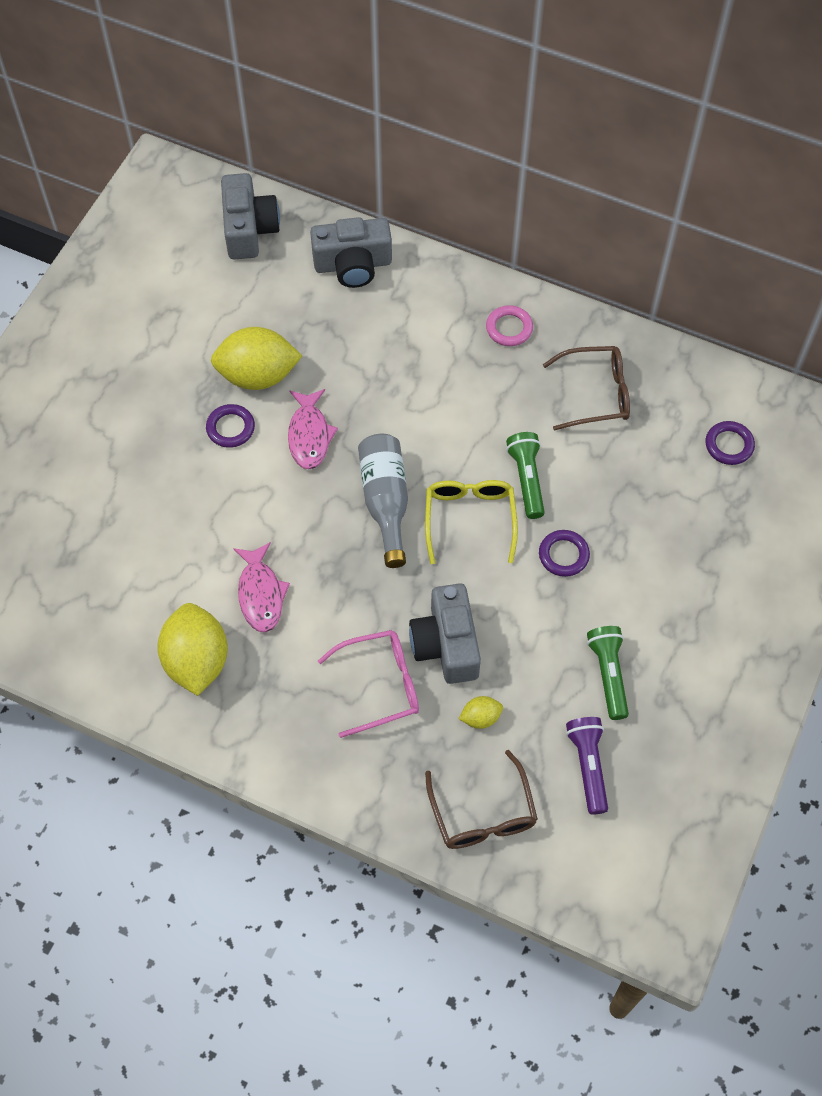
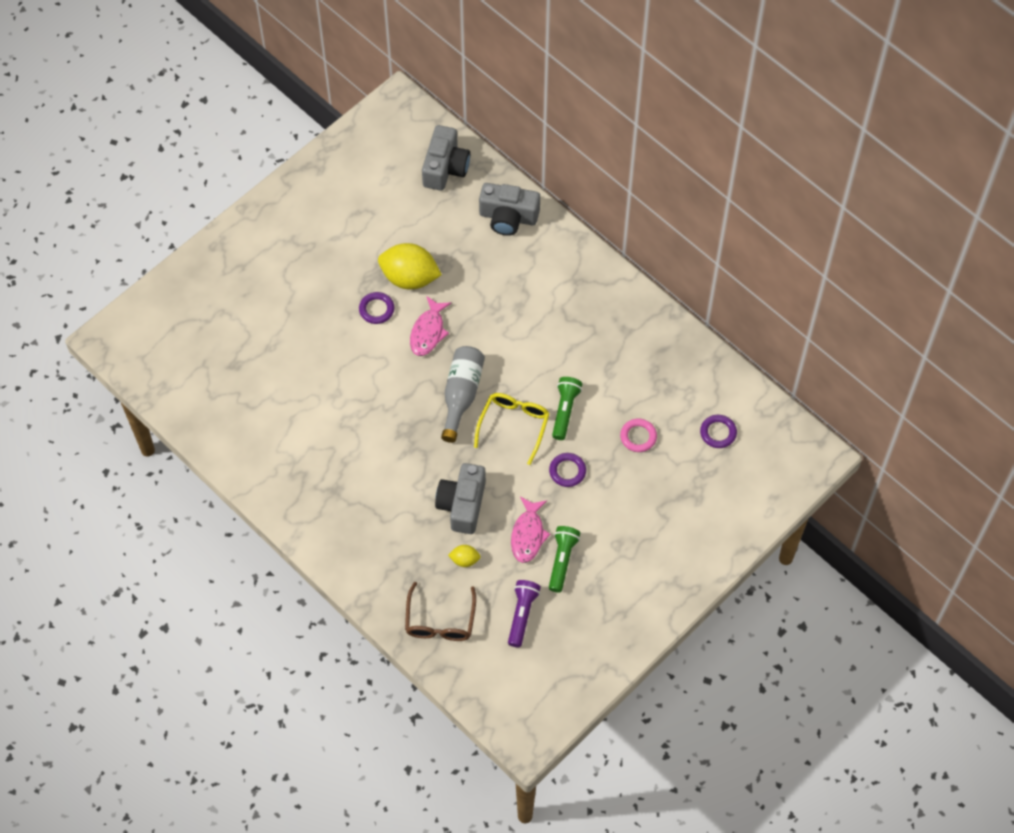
camera: 20 degrees right, 0 degrees up
(196, 661) = (294, 461): yellow lemon -> none
(261, 594) = (353, 430): pink fish -> pink fish (528, 535)
(380, 685) = (407, 517): pink glasses -> none
(509, 328) = (599, 299): pink ring -> pink ring (638, 437)
(596, 394) = (640, 366): brown glasses -> none

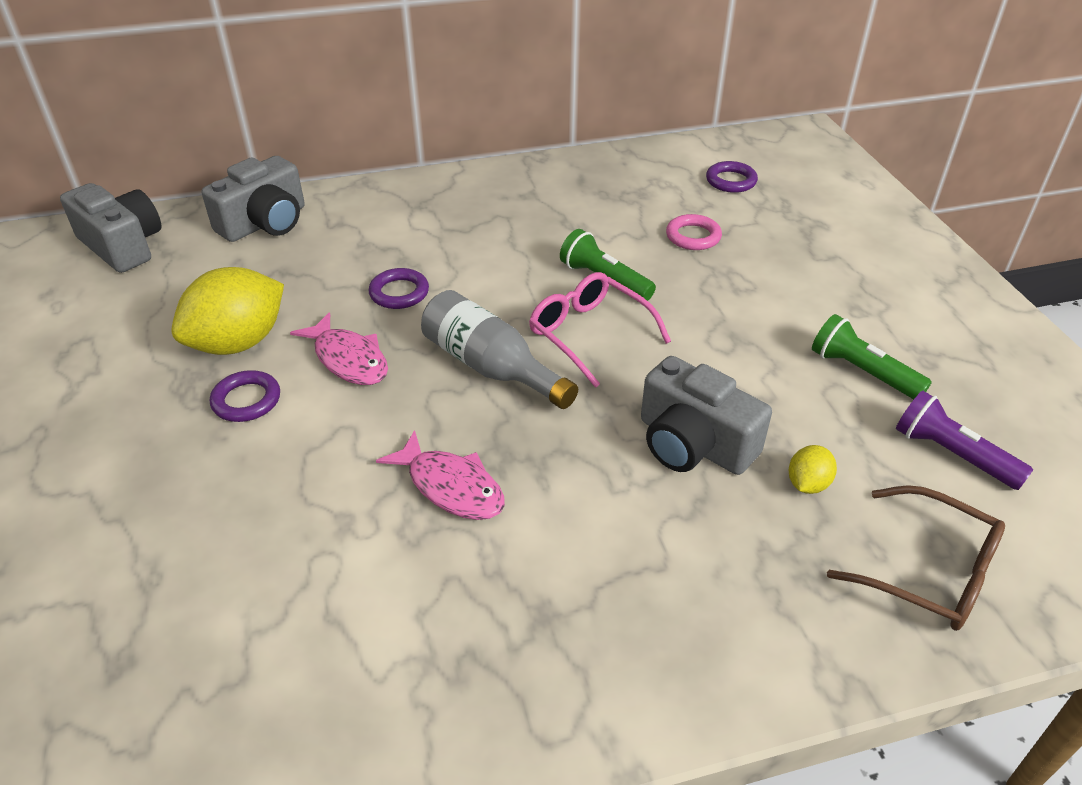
camera: 60 degrees left, 20 degrees down
(514, 425) = (589, 334): yellow glasses -> pink glasses
(528, 535) = (795, 390): pink fish -> pink fish (451, 487)
(567, 471) = (705, 312): purple ring -> purple ring (399, 293)

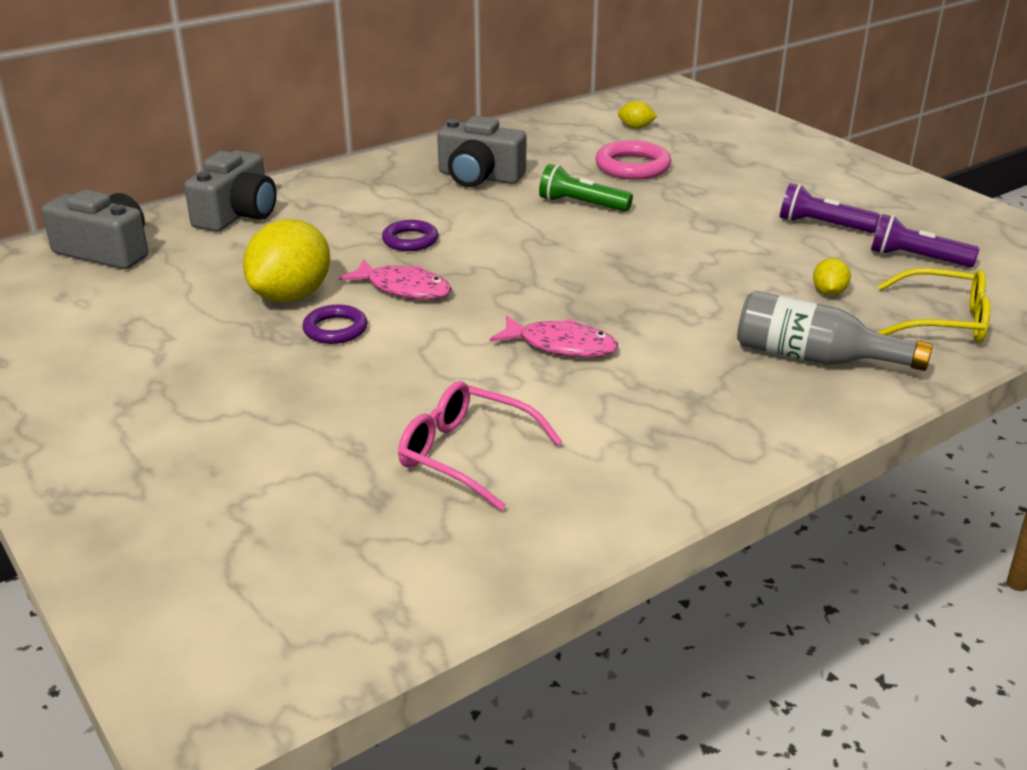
camera: 20 degrees left, 10 degrees down
(491, 367) = (532, 272): grey bottle -> grey bottle (814, 358)
(589, 334) = (597, 239): pink glasses -> pink glasses (466, 455)
(693, 236) = (632, 166): pink ring -> pink ring, size x1.52
(693, 443) = (729, 286): grey camera -> grey camera (479, 177)
(731, 181) = (636, 127): purple ring -> yellow lemon
(862, 372) = (822, 225): green flashlight -> purple flashlight
(929, 572) = (943, 321): brown glasses -> yellow glasses

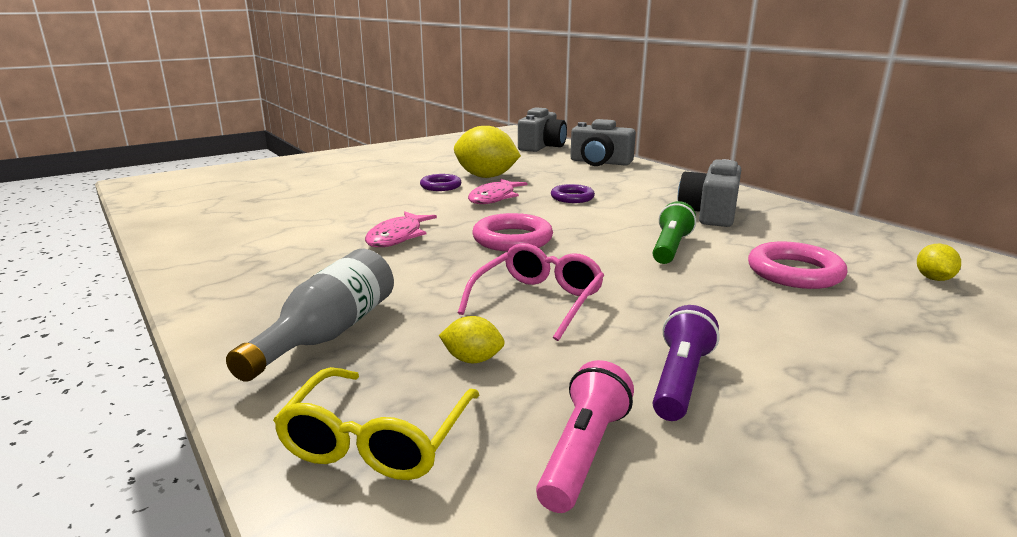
camera: 90 degrees right, 10 degrees down
(466, 455) = (277, 214): pink glasses -> pink glasses (538, 301)
(563, 277) = (512, 239): none -> pink ring
(916, 258) = (584, 452): purple flashlight -> pink flashlight

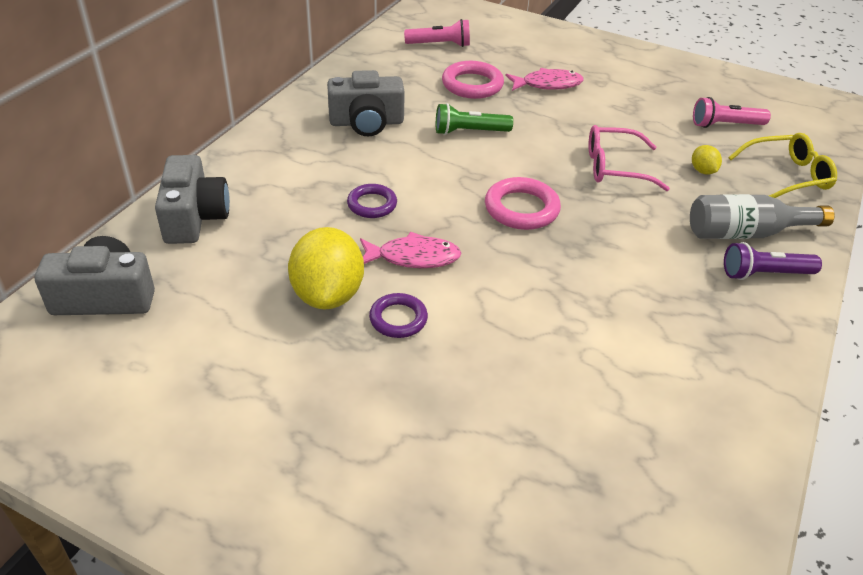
camera: 120 degrees left, 20 degrees up
(397, 237) = (580, 277): pink fish -> pink fish (547, 84)
(680, 380) = (645, 110): purple flashlight -> purple flashlight (764, 274)
(933, 279) = (440, 45): yellow lemon -> pink flashlight

